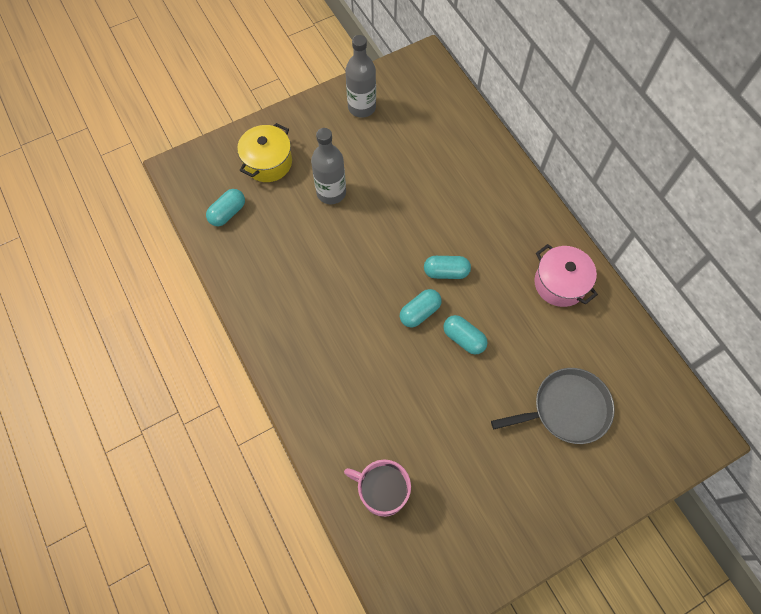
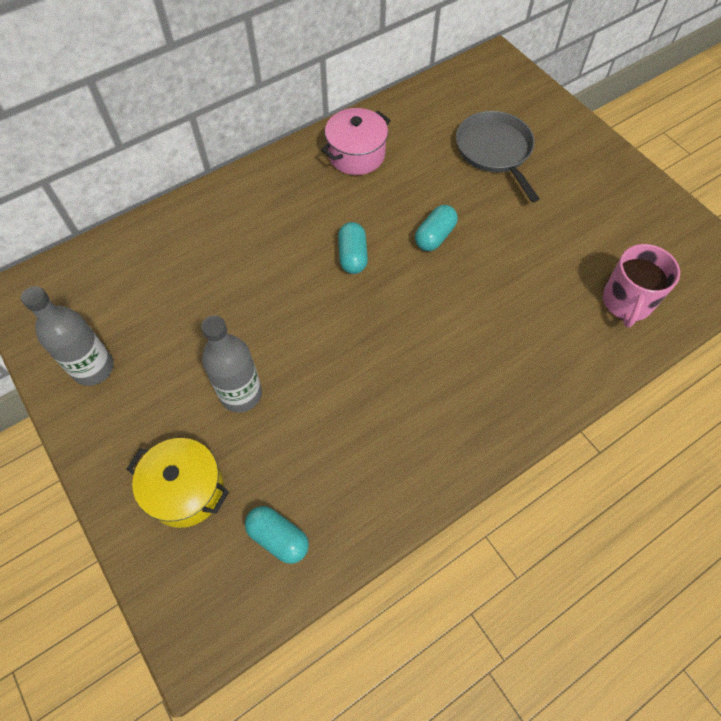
camera: 95 degrees left, 5 degrees down
(419, 312) = (409, 279): turquoise capsule -> none

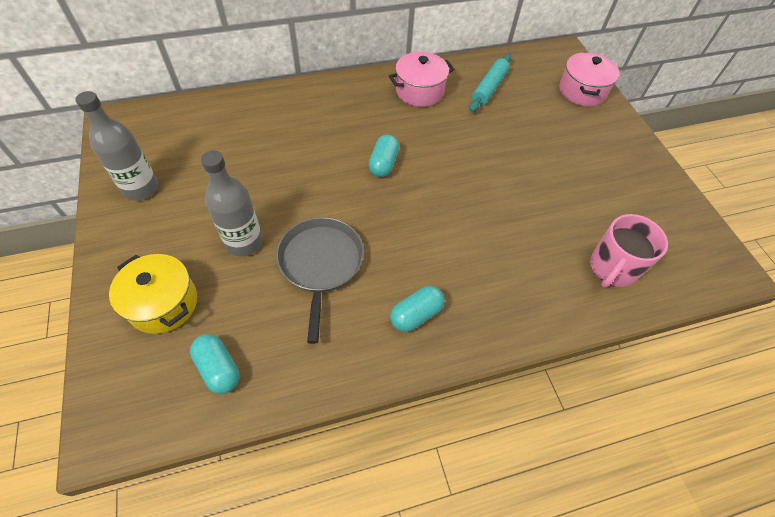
camera: 15 degrees right, 5 degrees down
(431, 129) = (489, 88): none -> turquoise rolling pin
(434, 236) = (459, 167): turquoise capsule -> turquoise capsule (416, 314)
(495, 151) = (537, 117): grey pan -> grey pan (320, 264)
(531, 105) = (582, 91): none -> pink pot

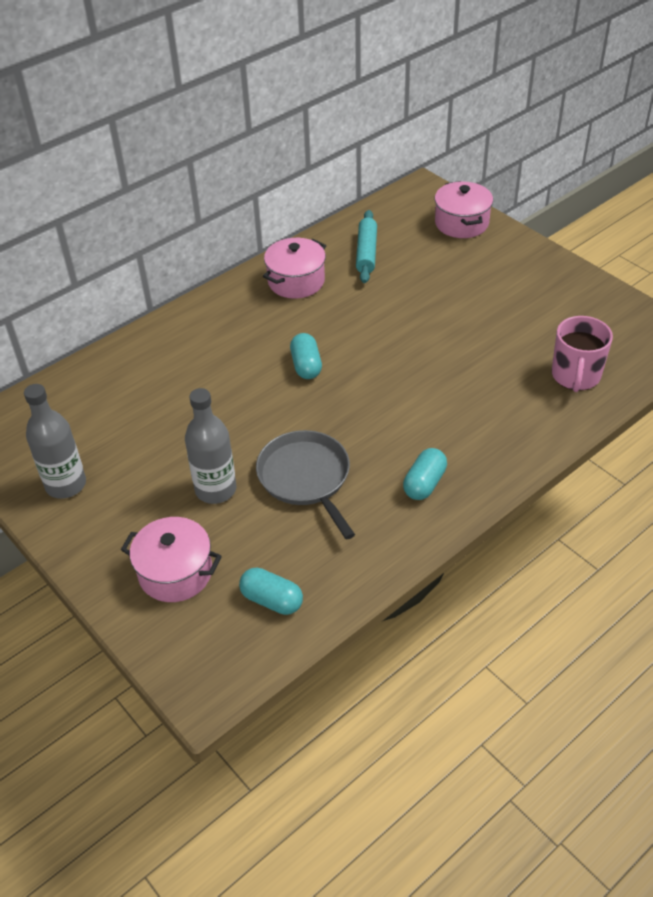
camera: 20 degrees left, 10 degrees down
(163, 303) = (175, 572): yellow pot -> pink pot

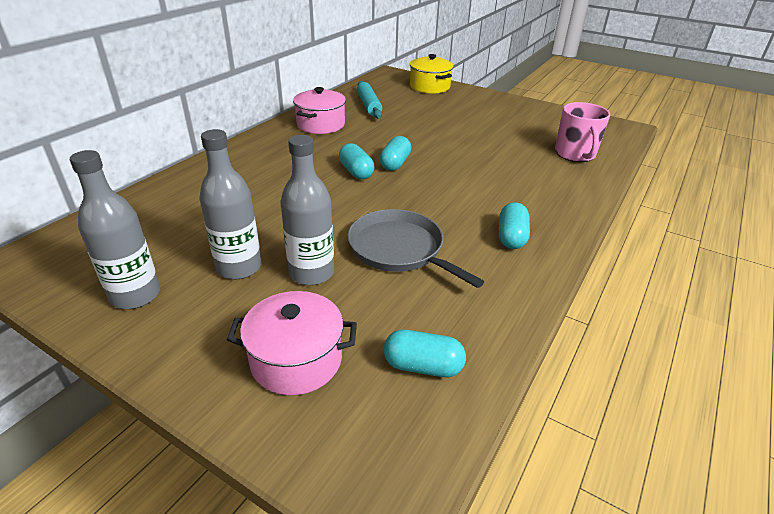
camera: 20 degrees left, 10 degrees down
(155, 471) = (239, 267): none -> grey bottle
(353, 359) = (395, 163): none -> turquoise capsule
(461, 223) = (429, 87): pink pot -> yellow pot

